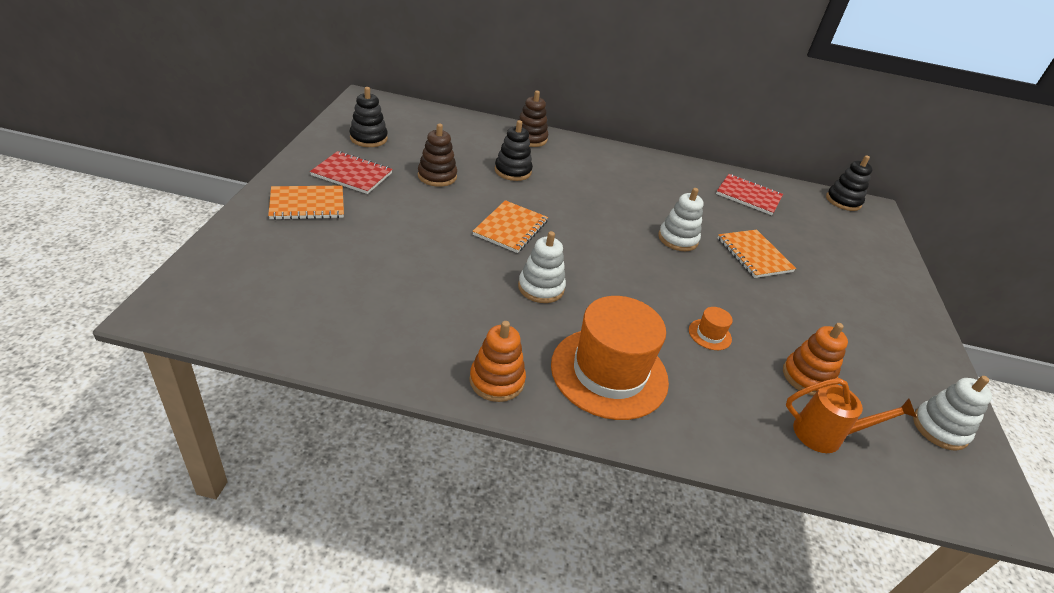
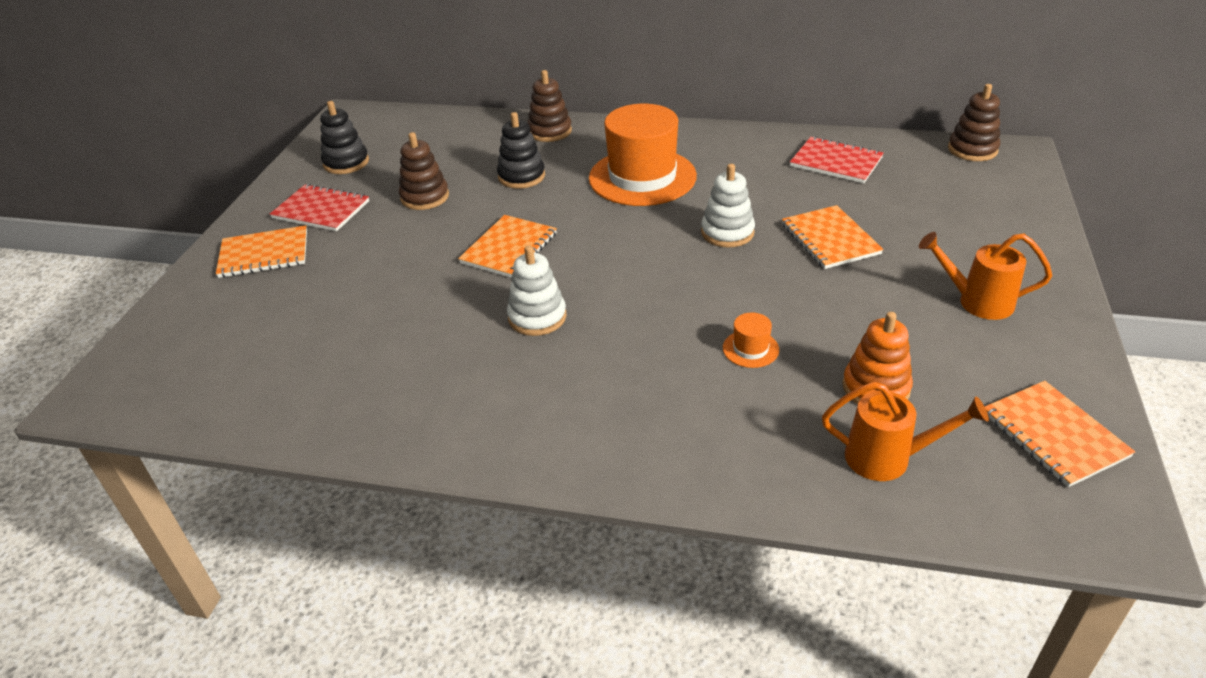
camera: 10 degrees right, 0 degrees up
(497, 380) = (466, 435): orange stacking toy -> none
(609, 372) = (609, 410): orange hat -> orange hat (642, 177)
(843, 201) = (972, 150): black stacking toy -> brown stacking toy
(867, 318) = (977, 302): none -> orange watering can
(939, 429) = (1054, 435): white stacking toy -> orange notebook

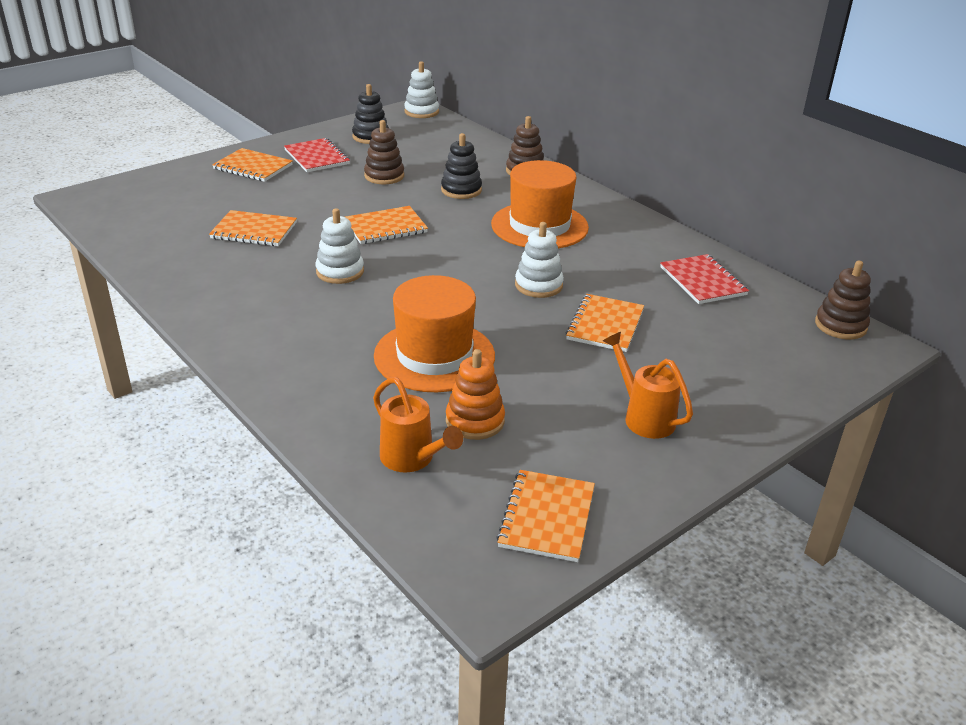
camera: 35 degrees right, 5 degrees down
(359, 115) = (421, 112): none -> white stacking toy
(378, 323) = (254, 231): none -> orange notebook
(750, 349) = (434, 356): orange hat -> orange hat, size x2.49

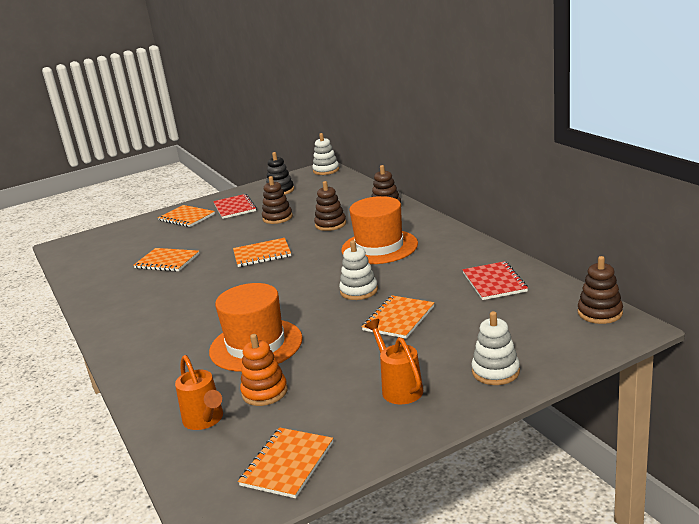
camera: 15 degrees right, 10 degrees down
(340, 272) = (214, 287): white stacking toy -> white stacking toy (495, 372)
(461, 190) = (330, 224): black stacking toy -> brown stacking toy

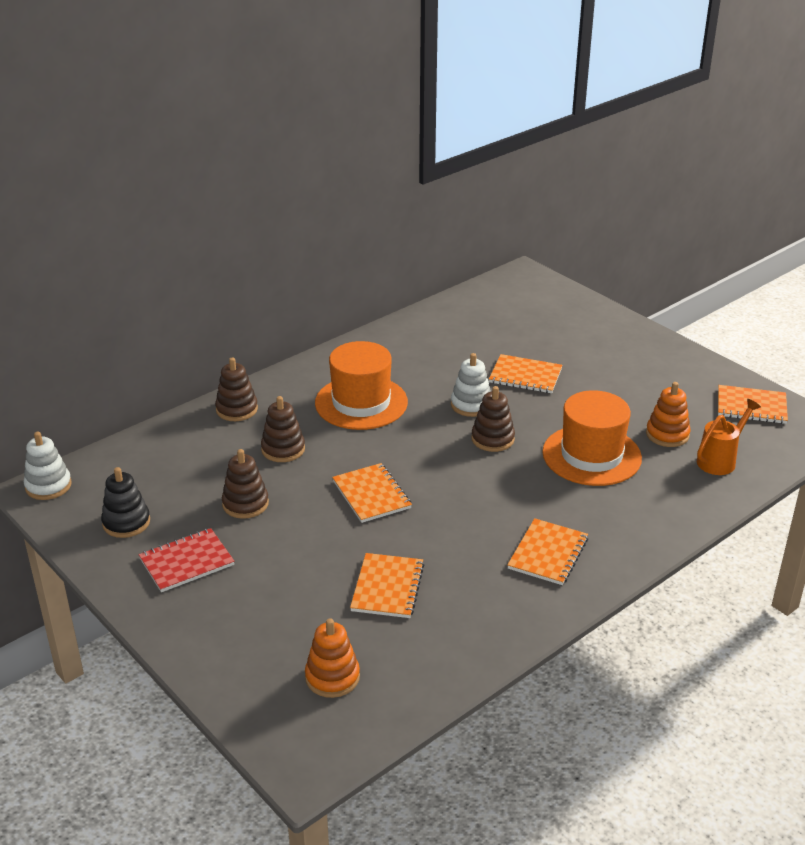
camera: 105 degrees left, 10 degrees up
(111, 249) = (332, 677): none -> orange stacking toy
(186, 217) = (214, 614): orange notebook -> orange notebook (548, 553)
(399, 388) = (637, 366): orange watering can -> none
(494, 282) = (450, 329): red notebook -> none
(495, 372) = (600, 326): white stacking toy -> none
(600, 313) = (502, 283): brown stacking toy -> brown stacking toy (492, 439)

